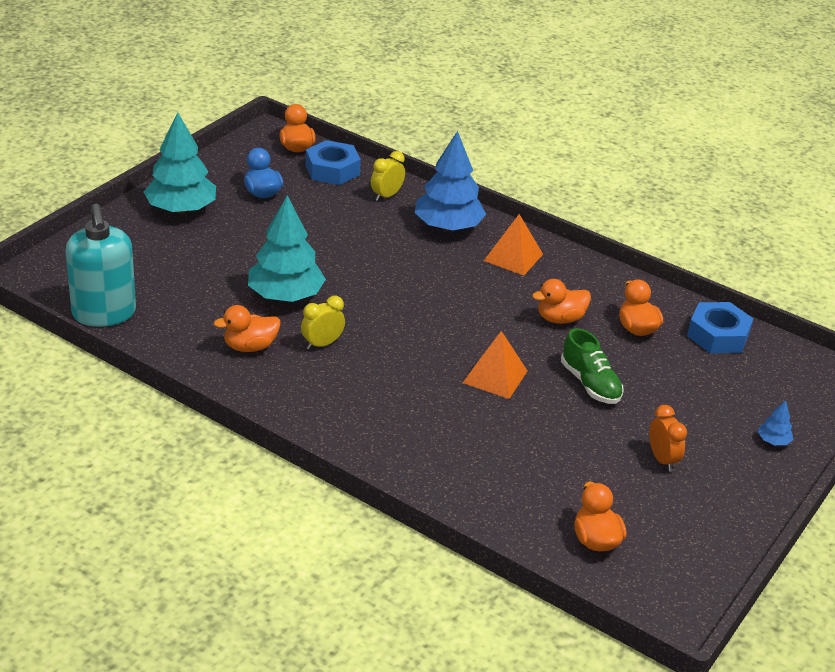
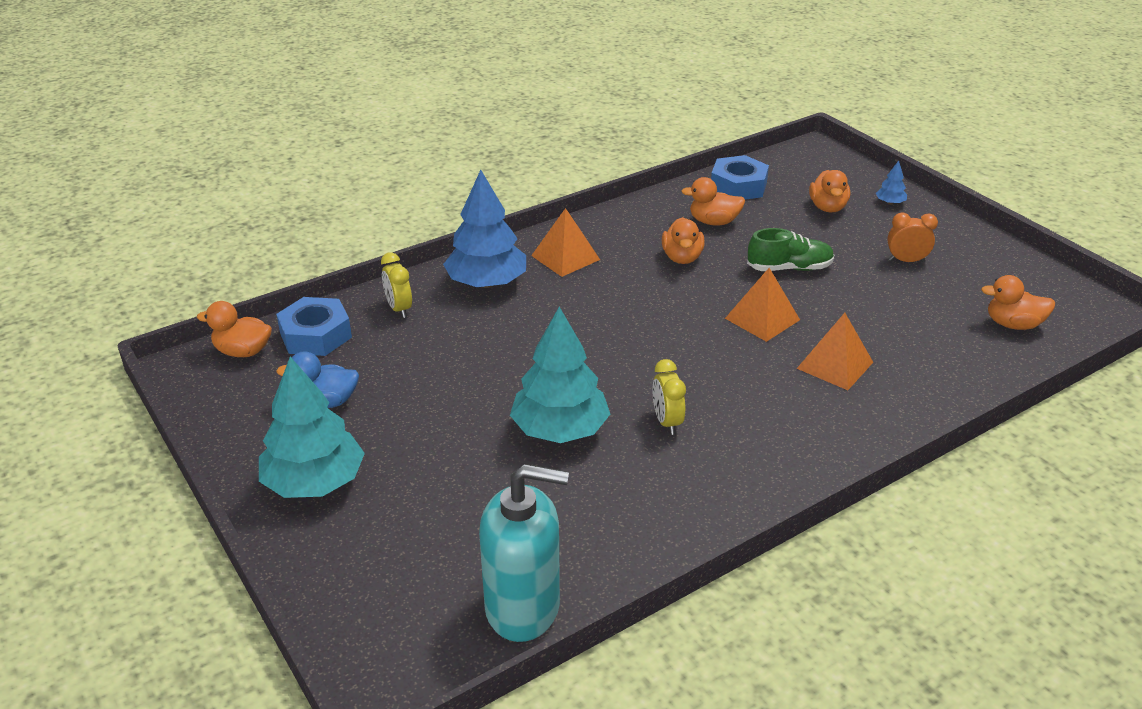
camera: 65 degrees left, 0 degrees up
(250, 347) = (651, 481): orange duck -> orange duck (827, 207)
(451, 426) = (834, 365): none -> orange pyramid

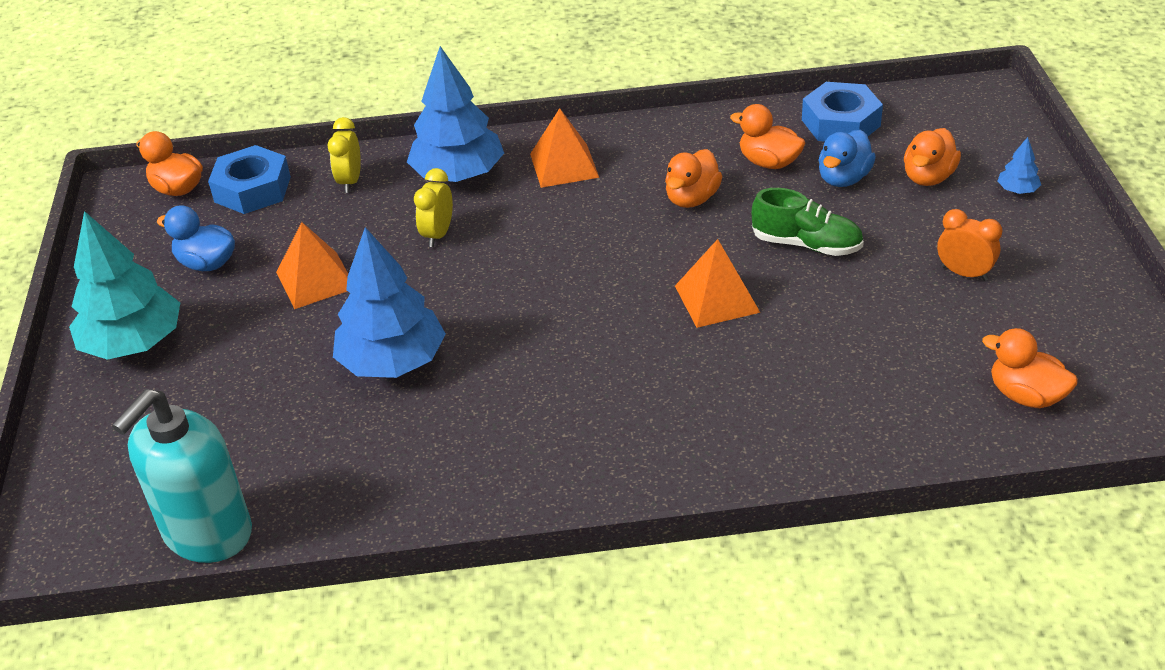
camera: 30 degrees right, 5 degrees up
(523, 607) = (207, 533): turquoise soap dispenser -> turquoise soap dispenser turned 90 degrees clockwise
(560, 430) = (392, 362): turquoise tree -> blue tree
(666, 422) = (505, 388): yellow clock -> yellow clock (438, 234)
(774, 221) = (843, 178): none -> blue duck
(834, 365) = (749, 380): orange pyramid -> orange pyramid (315, 280)

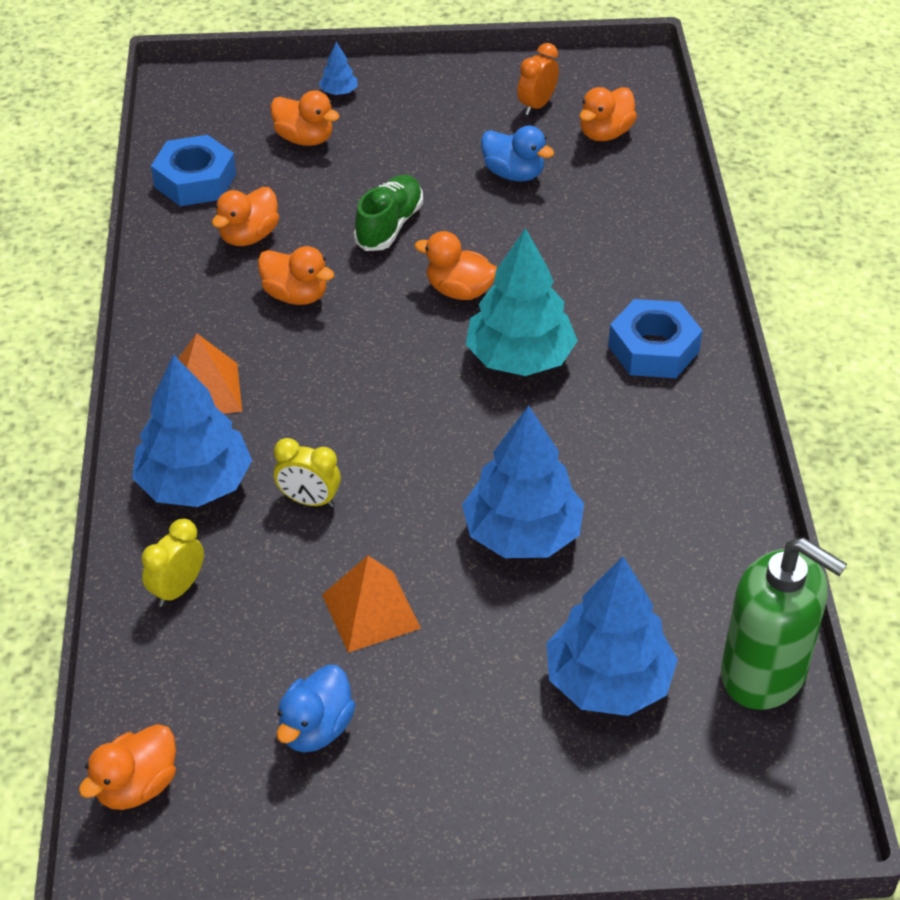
camera: 90 degrees left, 5 degrees up
(134, 343) = (460, 788): turquoise tree -> turquoise tree (519, 358)
(207, 533) = (764, 673): turquoise soap dispenser -> green soap dispenser
(218, 424) = (608, 681): none -> blue tree
(252, 189) = (164, 695): blue nut -> blue nut (653, 348)
(350, 181) = (177, 589): yellow clock -> yellow clock turned 120 degrees clockwise
(717, 299) = (459, 291): orange pyramid -> orange duck
(843, 178) = (291, 190): blue duck -> blue duck (513, 174)
(964, 273) = (449, 140): orange clock -> orange clock (536, 105)

